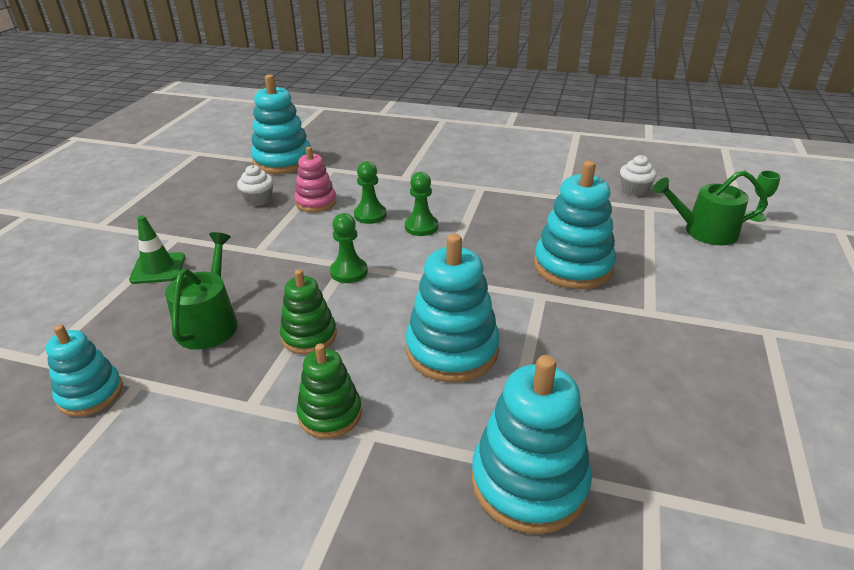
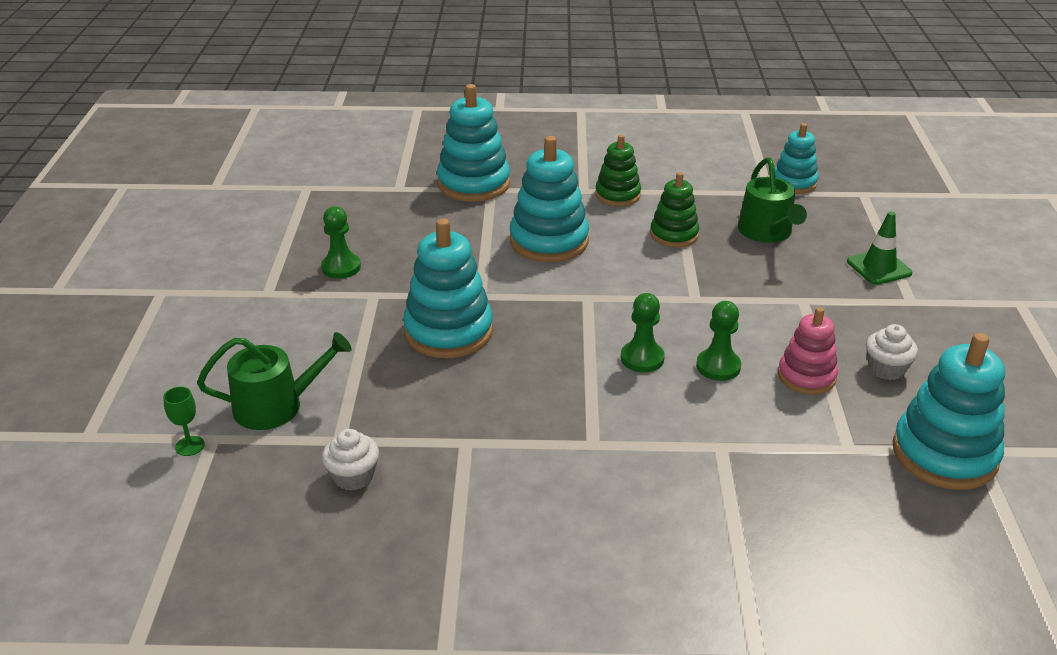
camera: 165 degrees right, 0 degrees up
(349, 272) = (685, 291): green pawn -> green pawn (341, 267)

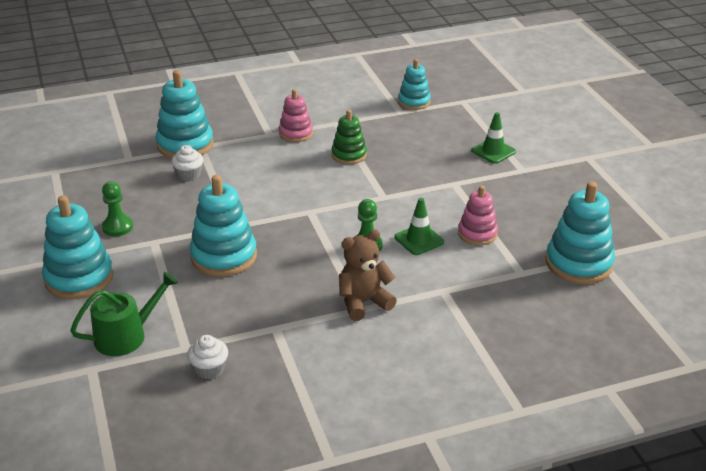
camera: 20 degrees left, 0 degrees up
(190, 446) = (77, 378): green goblet -> none
(549, 241) = (263, 177): turquoise stacking toy -> turquoise stacking toy (79, 278)
(600, 436) = (363, 302): none -> brown teddy bear
(617, 195) = (296, 133): green stacking toy -> pink stacking toy
(718, 366) = (419, 240): green pawn -> green traffic cone
(767, 232) = (411, 141): green watering can -> none
(886, 369) = (524, 218): white cupcake -> white cupcake (189, 174)

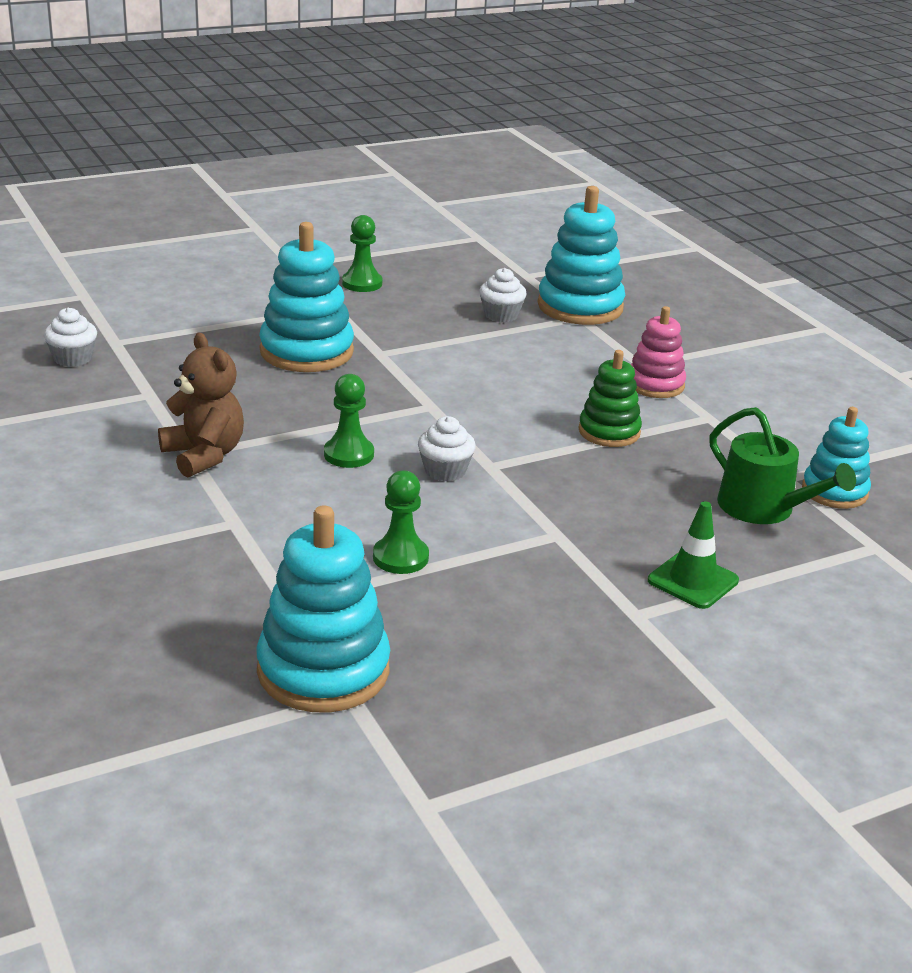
camera: 80 degrees right, 5 degrees down
(79, 278) = (252, 273): turquoise stacking toy -> none
(126, 336) = (141, 308): green watering can -> green watering can (764, 508)
(388, 212) = (445, 471): none -> white cupcake
(419, 240) = (372, 500): green traffic cone -> none
(477, 234) = (400, 557): pink stacking toy -> green pawn

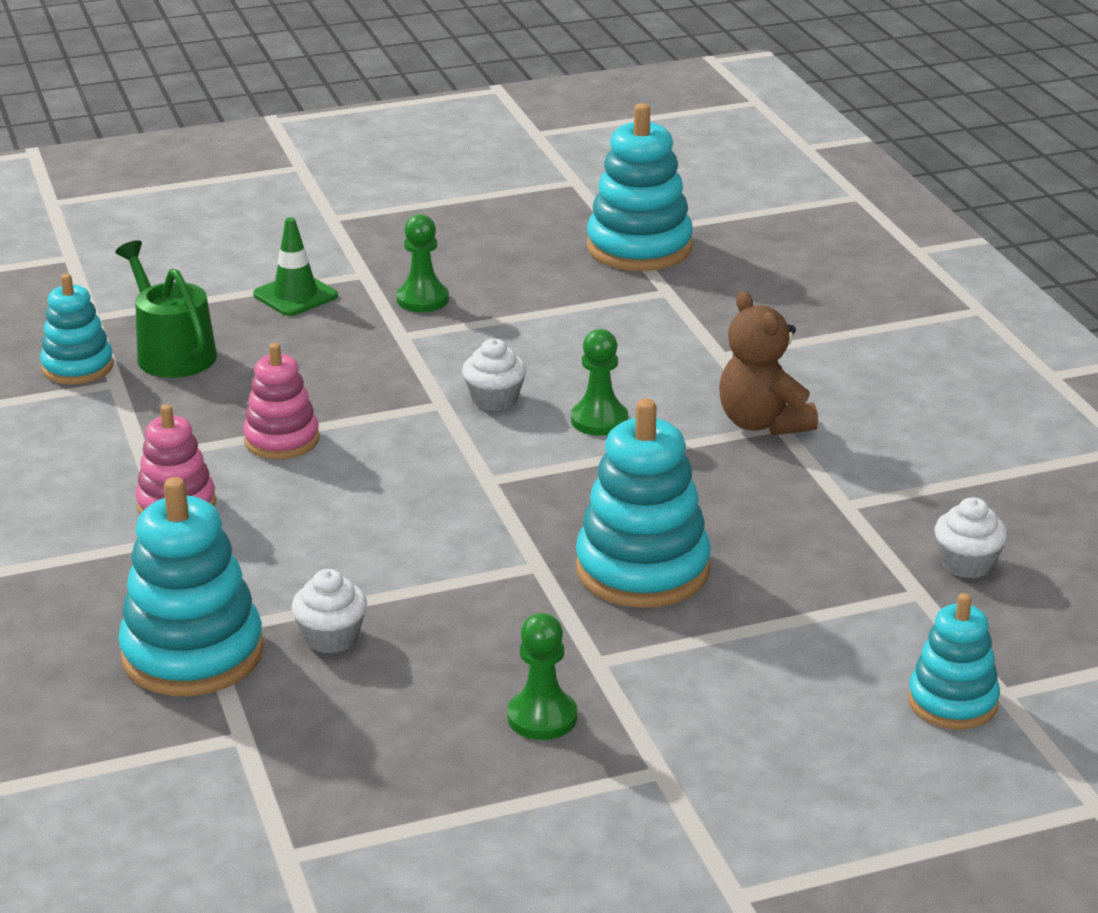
camera: 170 degrees left, 0 degrees up
(117, 292) = (952, 702): none -> turquoise stacking toy
(400, 557) = (561, 321): green pawn -> green pawn (422, 300)
(609, 432) = (281, 440): green stacking toy -> pink stacking toy

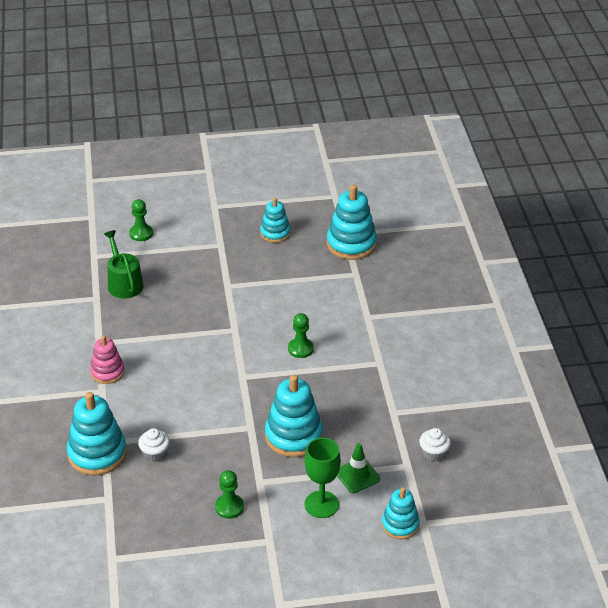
camera: 10 degrees right, 10 degrees up
(78, 367) = (81, 286): turquoise stacking toy -> turquoise stacking toy (275, 233)
(281, 440) = (160, 341): pink stacking toy -> none
(295, 295) = (186, 254): green traffic cone -> green traffic cone (357, 476)
(422, 300) = (242, 264): green pawn -> green pawn (141, 233)
(494, 399) = (258, 330): white cupcake -> none
(756, 686) = (321, 504): none -> green goblet
(763, 423) = (372, 360): brown teddy bear -> none

